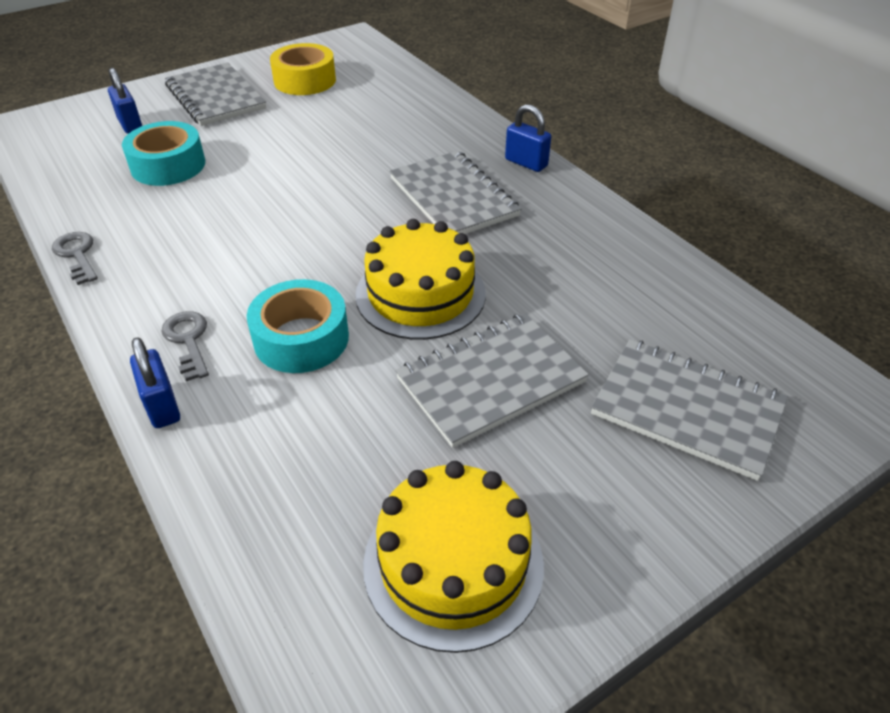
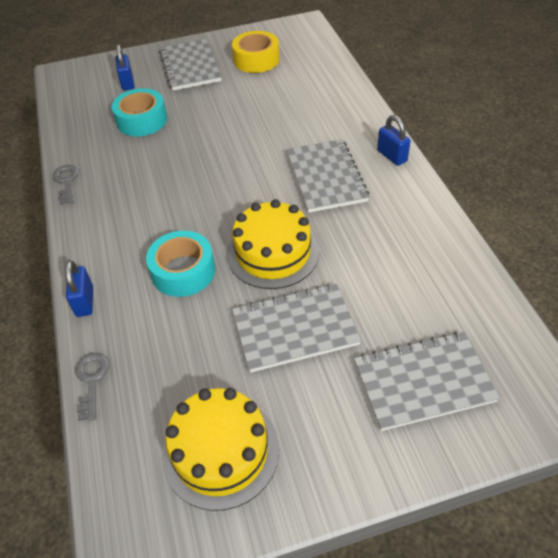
camera: 20 degrees right, 5 degrees up
(188, 341) = (113, 258): grey key -> grey key (91, 380)
(687, 410) = (423, 382): grey notebook -> grey notebook turned 60 degrees counterclockwise

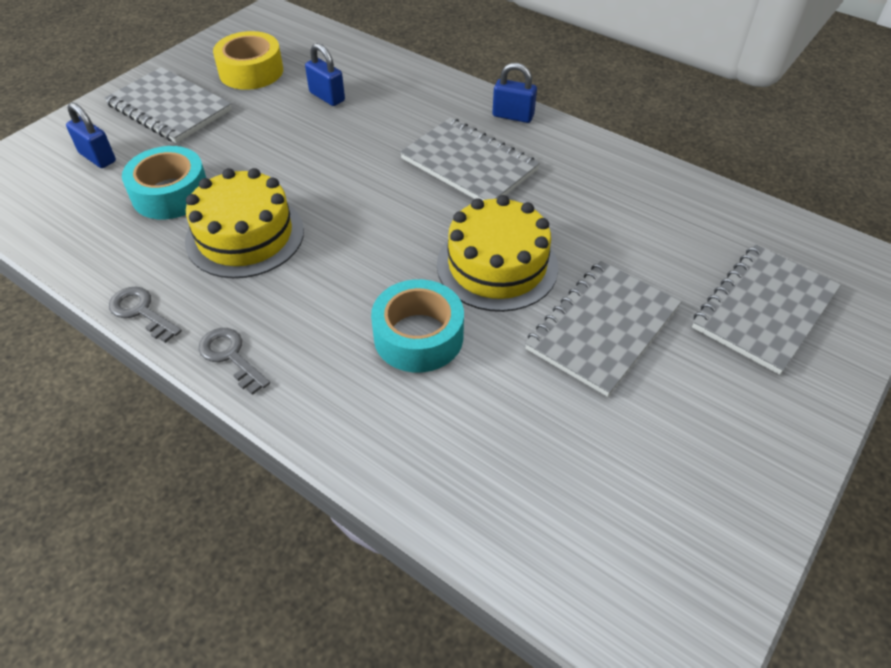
camera: 40 degrees left, 0 degrees up
(85, 302) = (333, 436): blue padlock -> blue padlock (327, 97)
(91, 380) = (444, 517): grey key -> grey key (231, 356)
(220, 451) = (664, 492): yellow cake -> yellow cake (245, 236)

